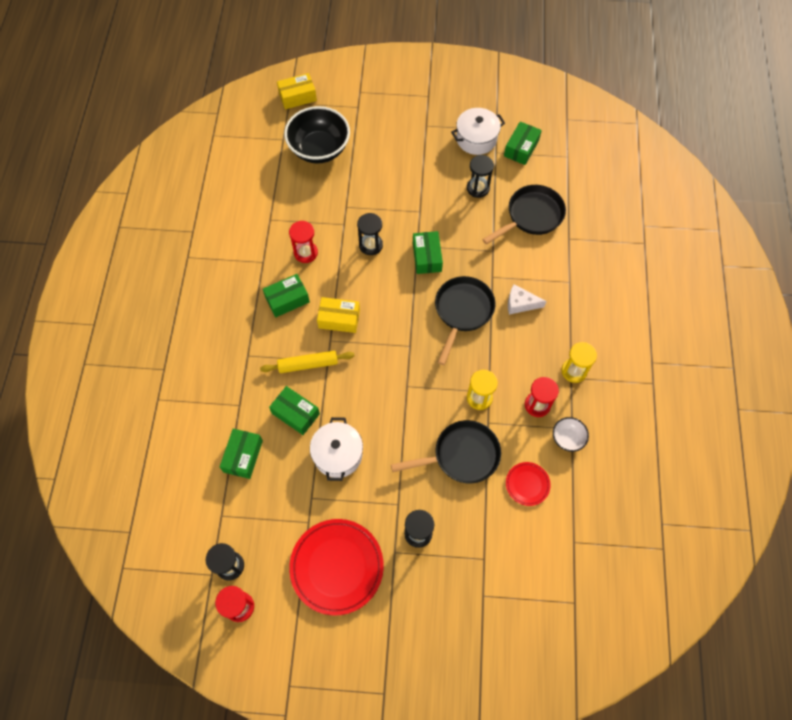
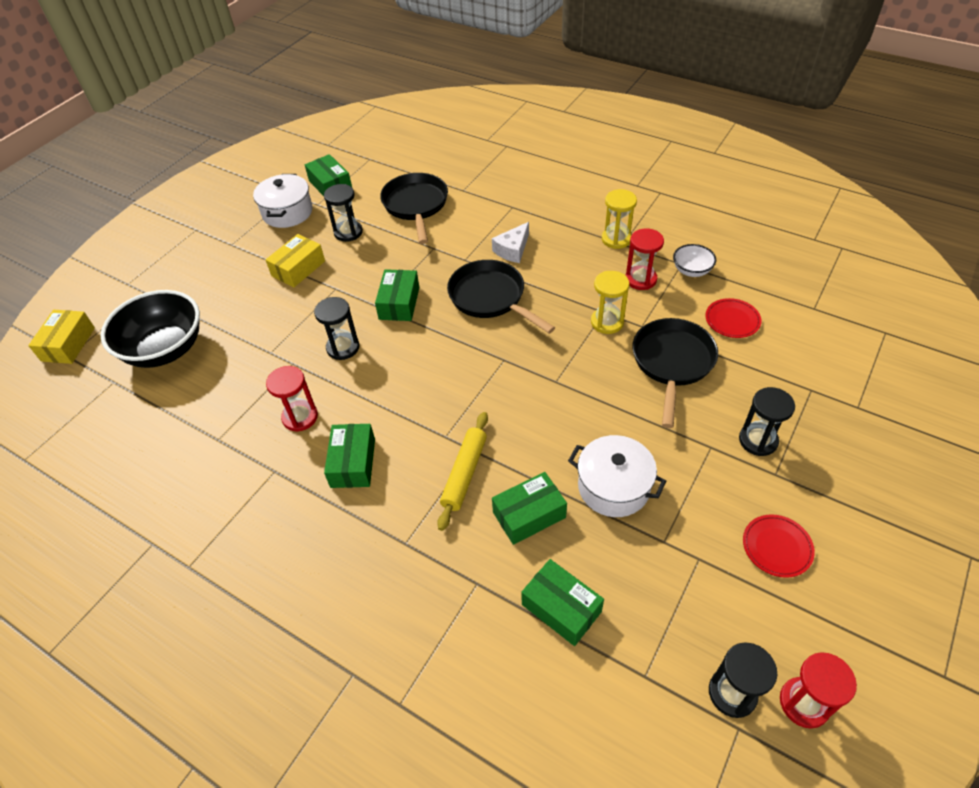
camera: 60 degrees left, 15 degrees down
(337, 567) = (777, 547): red plate -> red plate, size x0.50
(339, 319) = (421, 416): yellow box -> yellow box (298, 268)
(427, 257) = (399, 303): green box -> green box turned 75 degrees clockwise

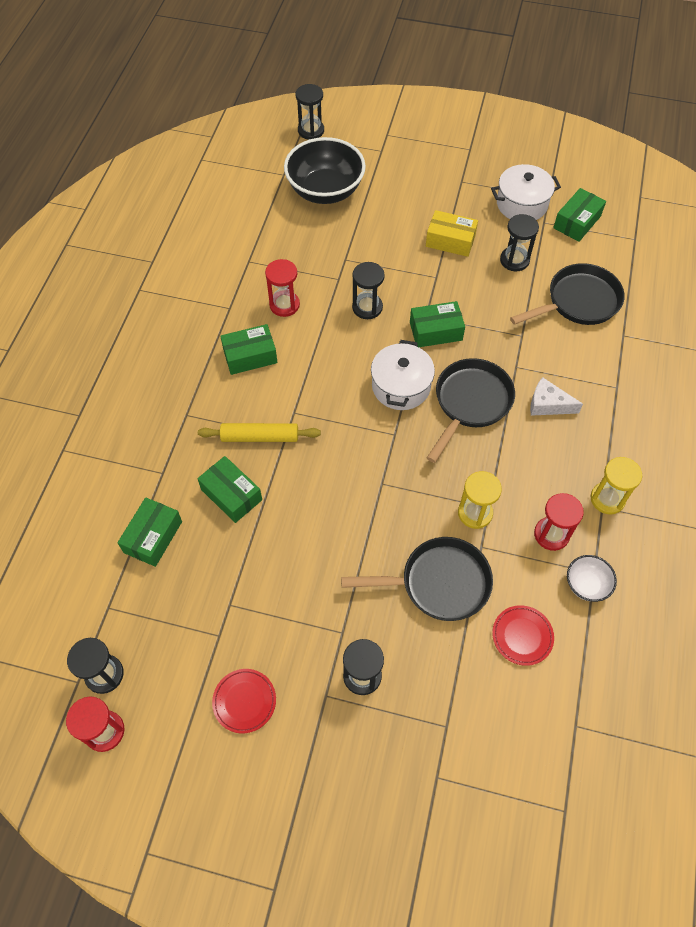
camera: 70 degrees right, 10 degrees up
(68, 344) = (311, 130): yellow box -> black hourglass
(613, 487) = (275, 555): white pot -> white pot (401, 386)

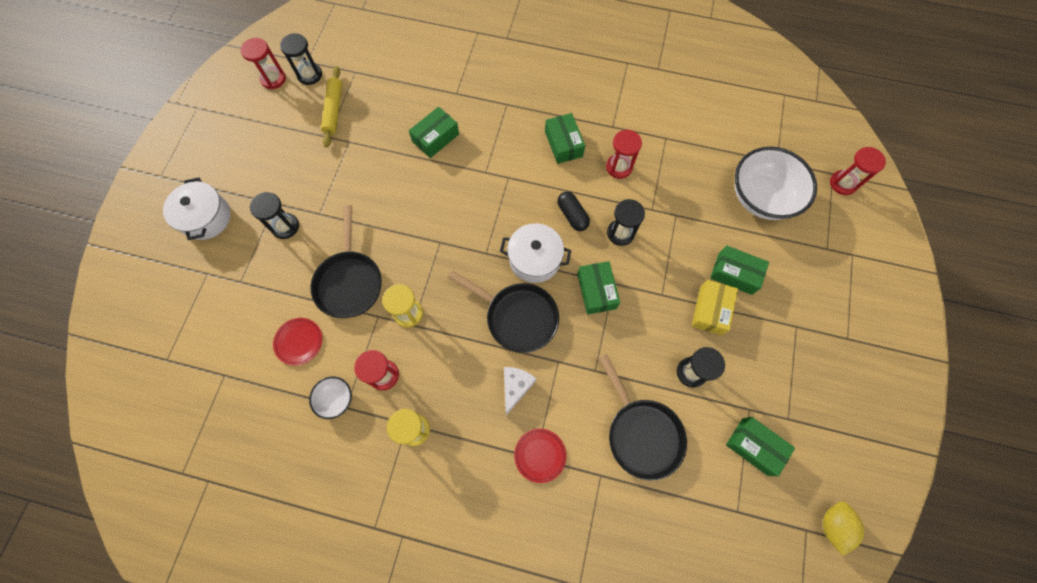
camera: 90 degrees right, 10 degrees up
(153, 537) = (405, 92): green box -> green box (735, 273)
(244, 701) = (279, 154): red plate -> red plate (540, 455)
(260, 437) = (485, 154): yellow rolling pin -> yellow rolling pin (334, 110)
(311, 130) = (843, 183): black hourglass -> red hourglass
(325, 191) = (761, 197): black bowl -> white bowl
(345, 350) = (572, 215): none -> black capsule
(521, 204) = (772, 387): white pot -> white pot (206, 217)
(633, 180) = (833, 525): none -> yellow lemon

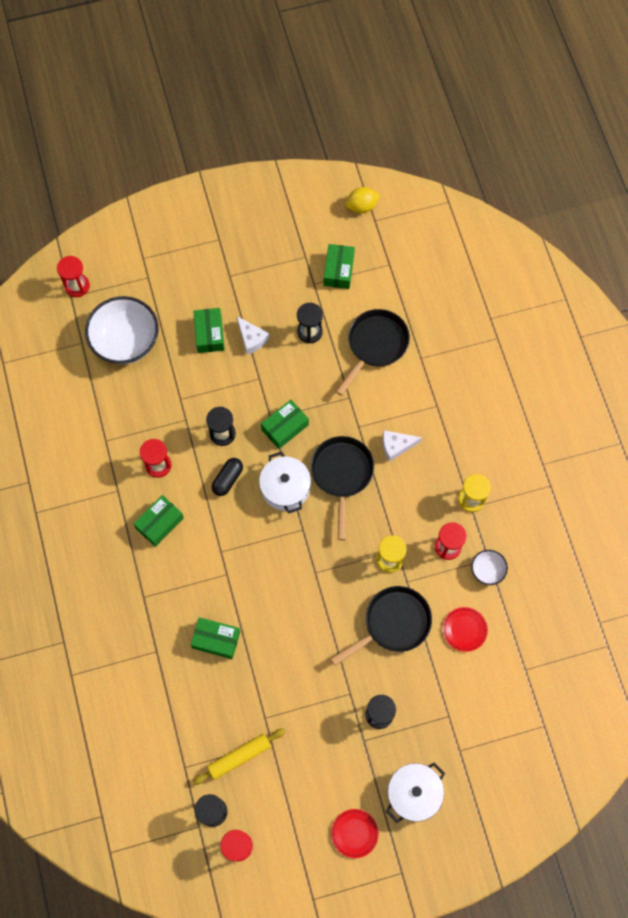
camera: 120 degrees left, 0 degrees up
(540, 455) = (433, 404): red plate -> red plate (354, 833)
(710, 310) = (251, 339): yellow box -> white cheese

